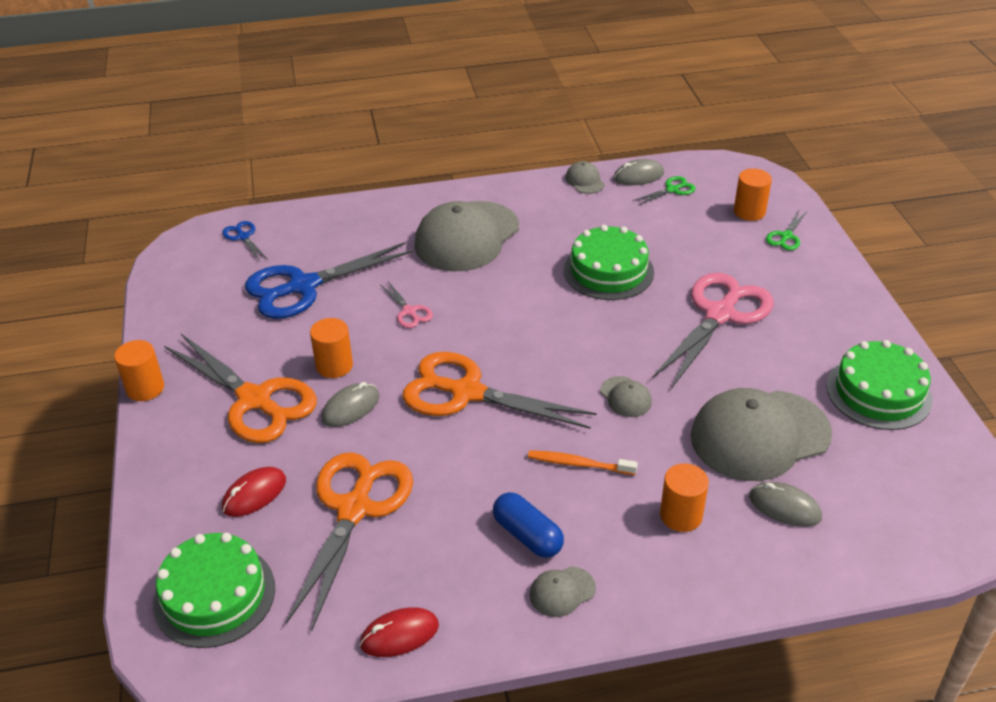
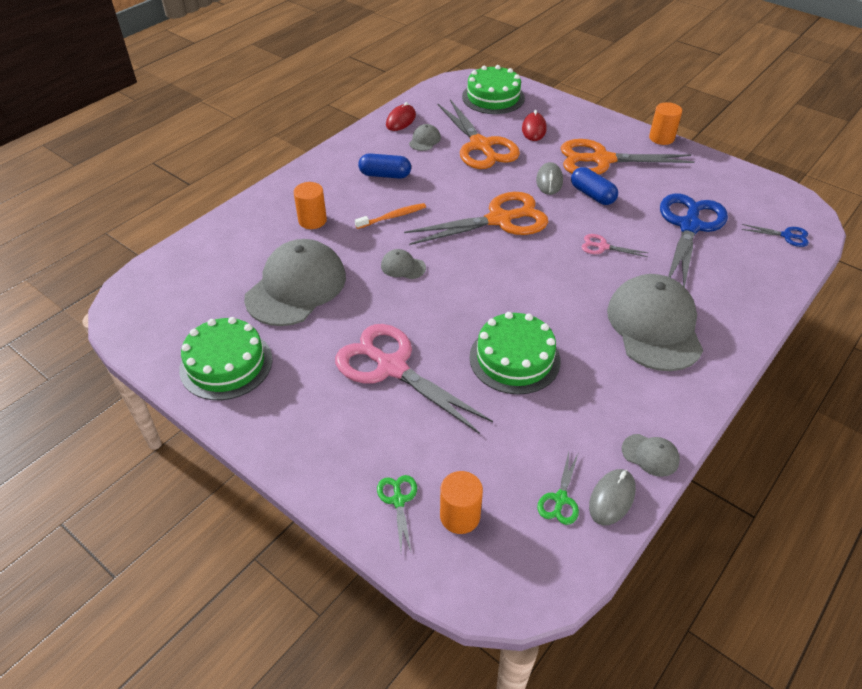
camera: 140 degrees right, 5 degrees up
(334, 365) = (592, 195): orange cylinder -> blue capsule
(562, 591) = (345, 163): grey cap -> grey cap (424, 140)
(720, 314) = (392, 367): pink scissors -> pink scissors turned 135 degrees clockwise
(784, 507) = (254, 253): grey mouse -> none

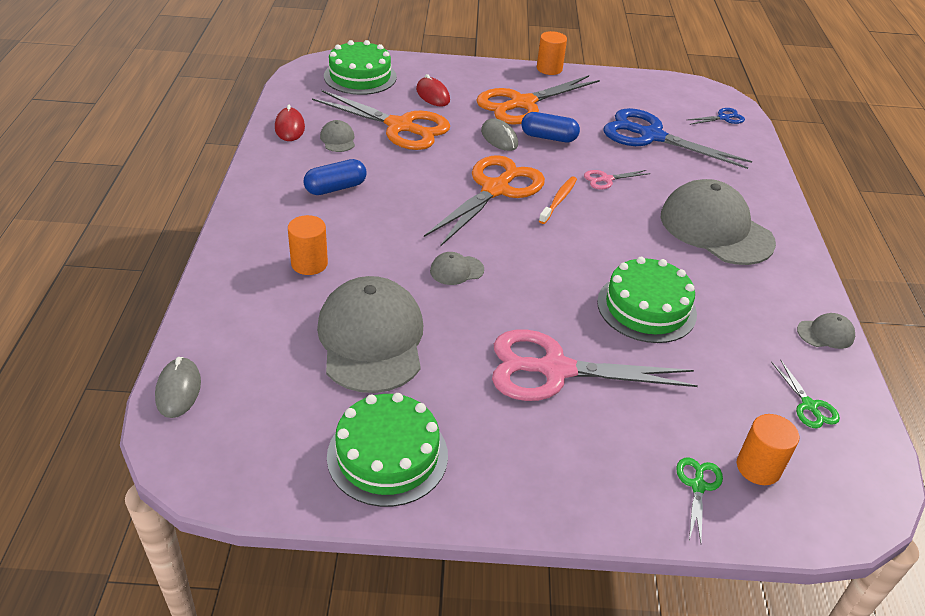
camera: 40 degrees left, 5 degrees down
(393, 217) = (391, 226): orange toothbrush -> orange toothbrush (559, 200)
(398, 500) = (698, 486): green scissors -> green scissors turned 60 degrees clockwise
(612, 498) = (840, 383): grey mouse -> grey mouse (178, 390)
(689, 226) = (651, 136): blue scissors -> blue scissors turned 45 degrees counterclockwise

